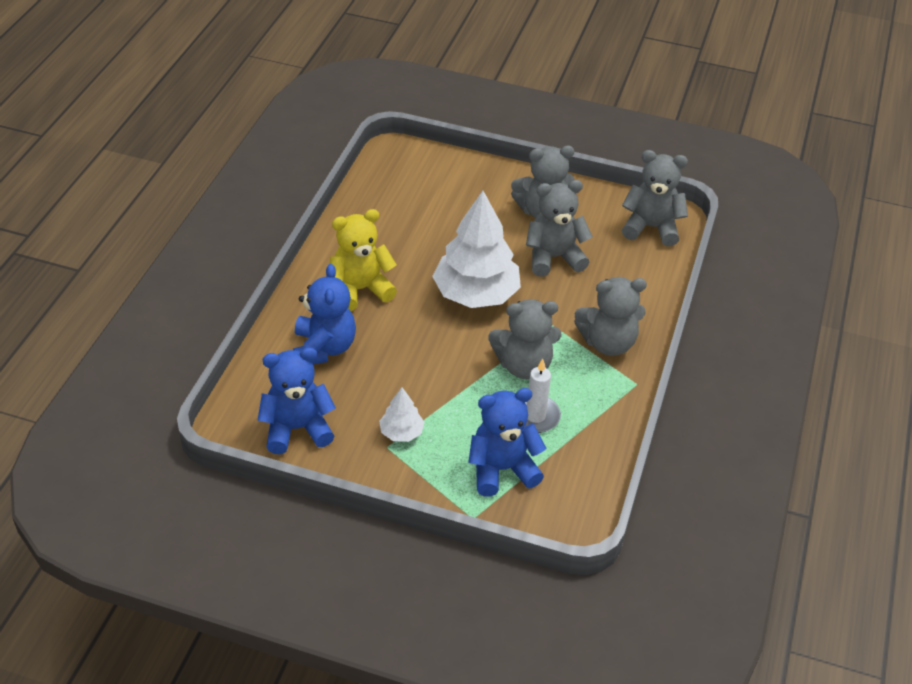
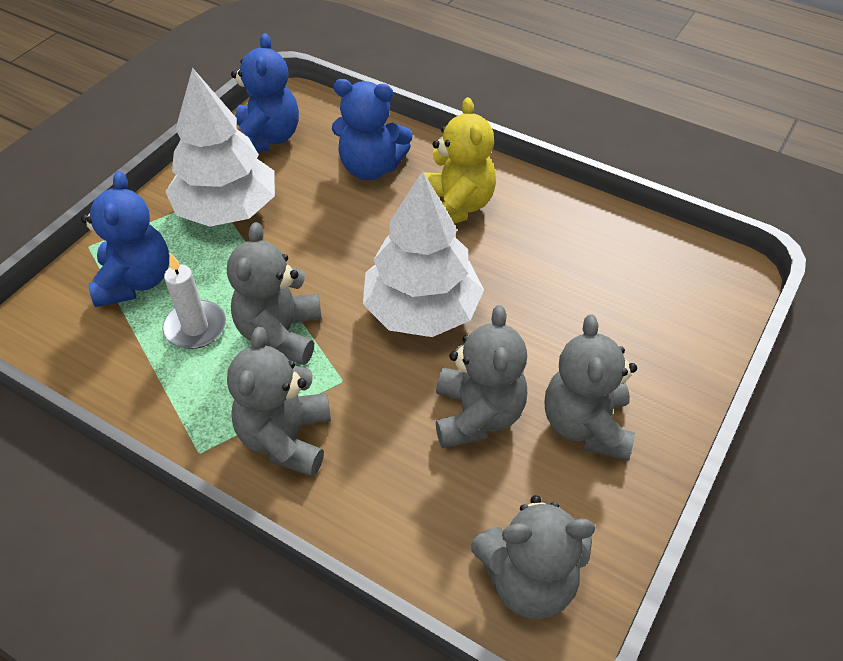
camera: 105 degrees right, 5 degrees up
(401, 432) = (227, 210): white tree -> white tree, size x2.16
(651, 227) = (528, 580): grey teddy bear -> grey teddy bear turned 60 degrees clockwise

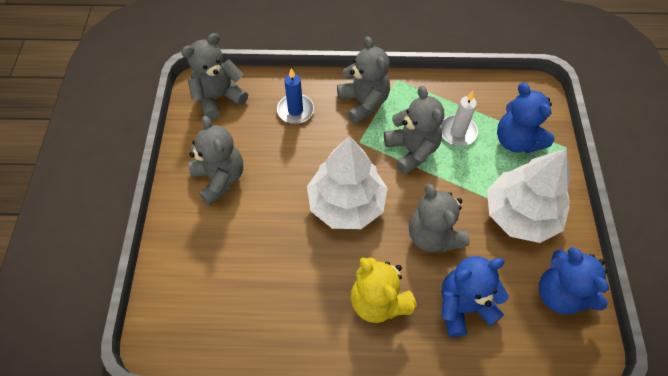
camera: 150 degrees right, 10 degrees up
(405, 482) = (295, 110): none -> blue candle
(477, 415) = (279, 157): grey teddy bear -> grey teddy bear (433, 235)

